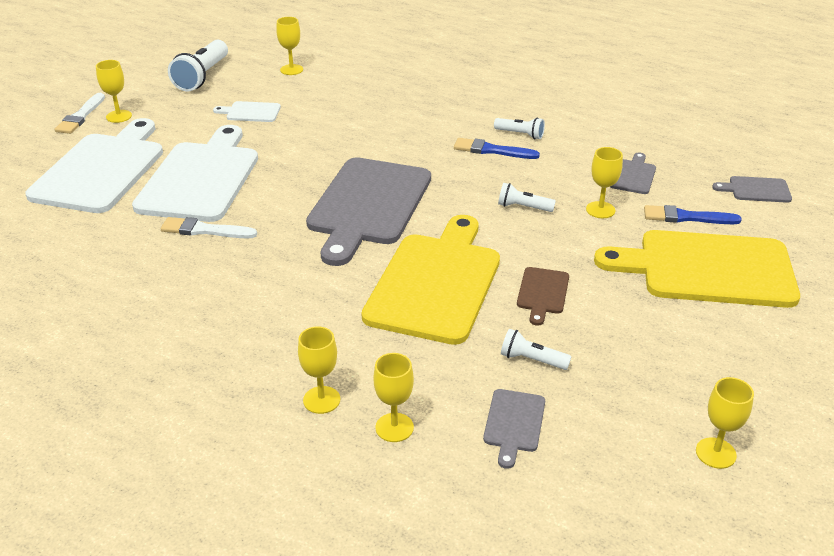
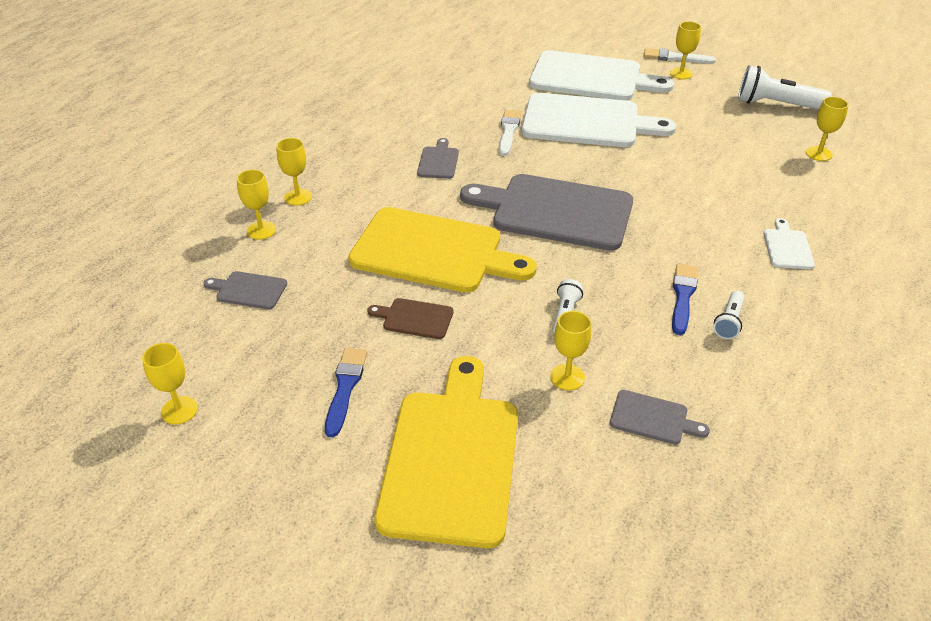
camera: 90 degrees right, 5 degrees up
(251, 112) = (713, 136): white cutting board -> white cutting board (787, 247)
(532, 360) = (321, 305): white flashlight -> none
(686, 217) = (560, 457): blue brush -> blue brush (345, 387)
(756, 190) = (641, 553): grey cutting board -> grey cutting board (438, 161)

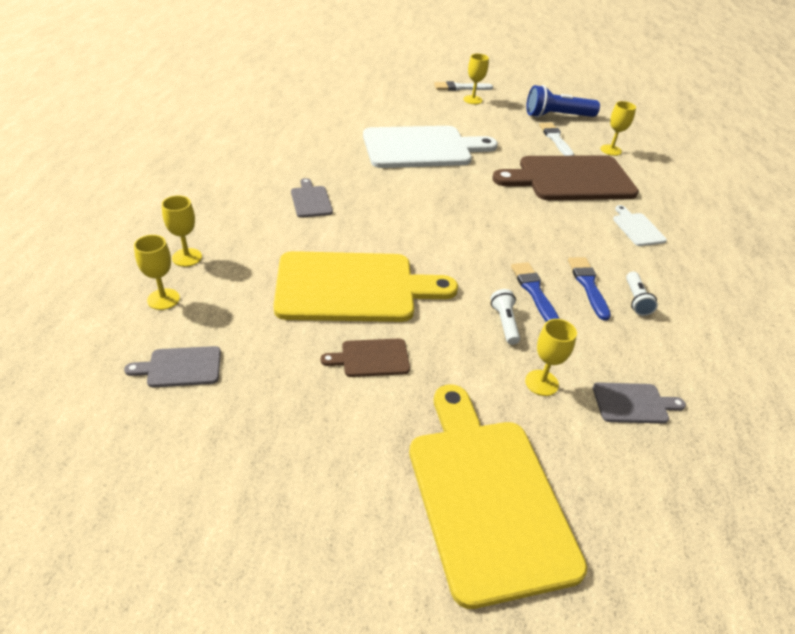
camera: 25 degrees left, 0 degrees up
(179, 410) = (164, 531): yellow goblet -> none
(345, 387) = (341, 450): blue brush -> blue brush (534, 291)
(508, 131) = (360, 164): white brush -> white brush (555, 139)
(556, 211) = (441, 229): grey cutting board -> none
(591, 78) = (403, 110): white cutting board -> none
(742, 180) = (570, 179): none -> brown cutting board
(776, 105) = (557, 116): white flashlight -> blue flashlight

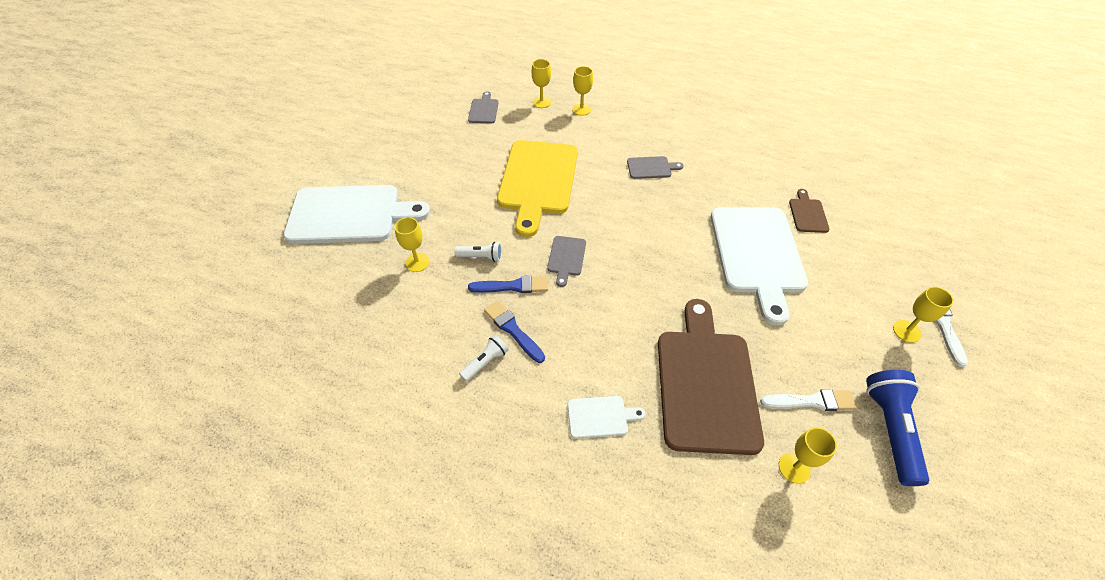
camera: 105 degrees right, 10 degrees up
(371, 358) = (467, 182): brown cutting board -> brown cutting board (808, 214)
(487, 497) = (349, 215): yellow cutting board -> white cutting board
(588, 285) = (513, 330): blue brush -> blue brush turned 135 degrees counterclockwise
(633, 403) = (379, 311): grey cutting board -> grey cutting board (566, 258)
(636, 300) = (485, 362): white flashlight -> white flashlight turned 120 degrees clockwise

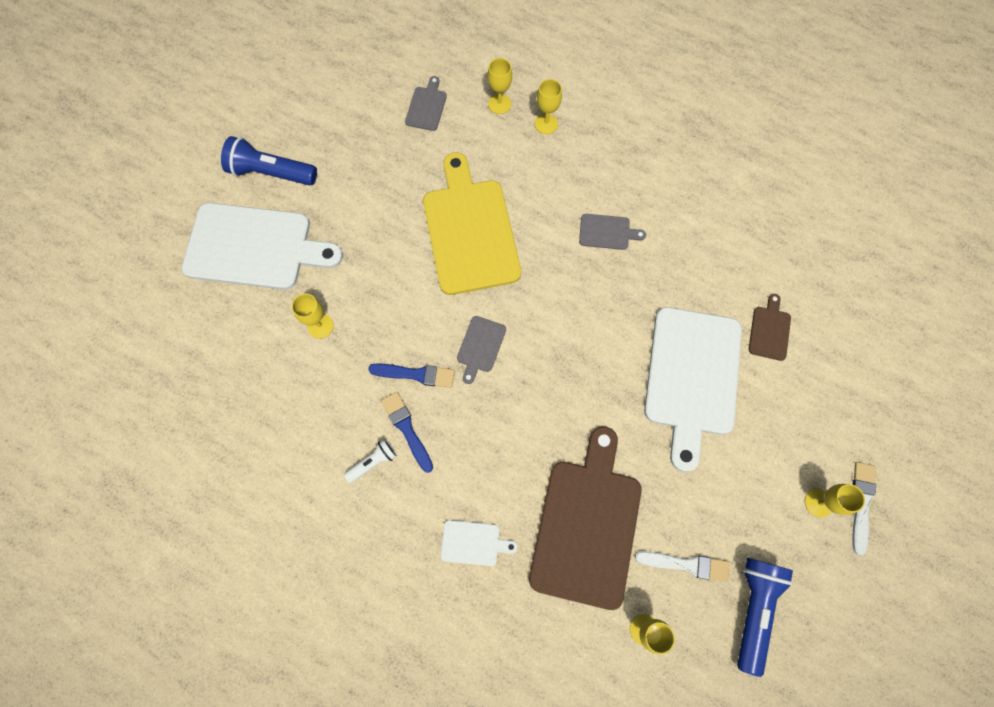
camera: 10 degrees right, 20 degrees up
(359, 164) = (271, 173): none -> blue flashlight
(481, 257) = (389, 330): white flashlight -> none
(537, 181) = (470, 231): yellow cutting board -> yellow cutting board turned 150 degrees clockwise

